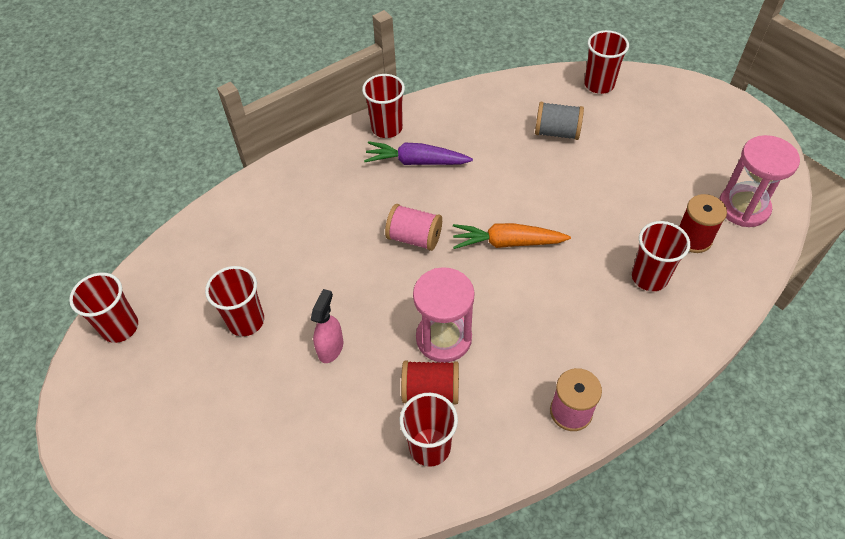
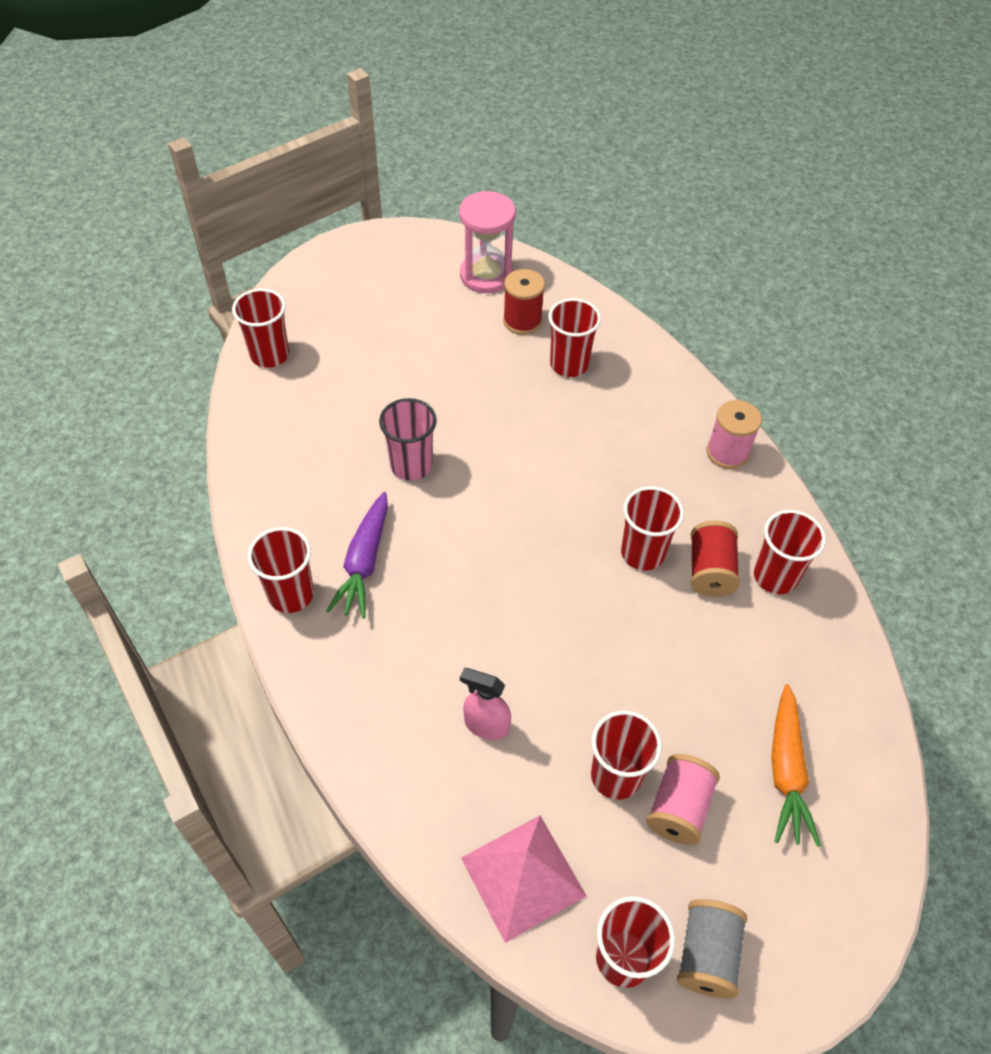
camera: 90 degrees left, 0 degrees up
(181, 269) = (523, 876): none -> pink pyramid
(331, 348) = (656, 671): pink spray bottle -> pink spray bottle (486, 725)
(414, 238) = (495, 573): pink spool -> pink spool (678, 808)
(444, 338) = (642, 553): pink hourglass -> red cup
(507, 243) = (512, 479): orange carrot -> orange carrot (786, 771)
(508, 178) = (411, 465): none -> pink cup
(556, 132) = (343, 408): grey spool -> grey spool (706, 954)

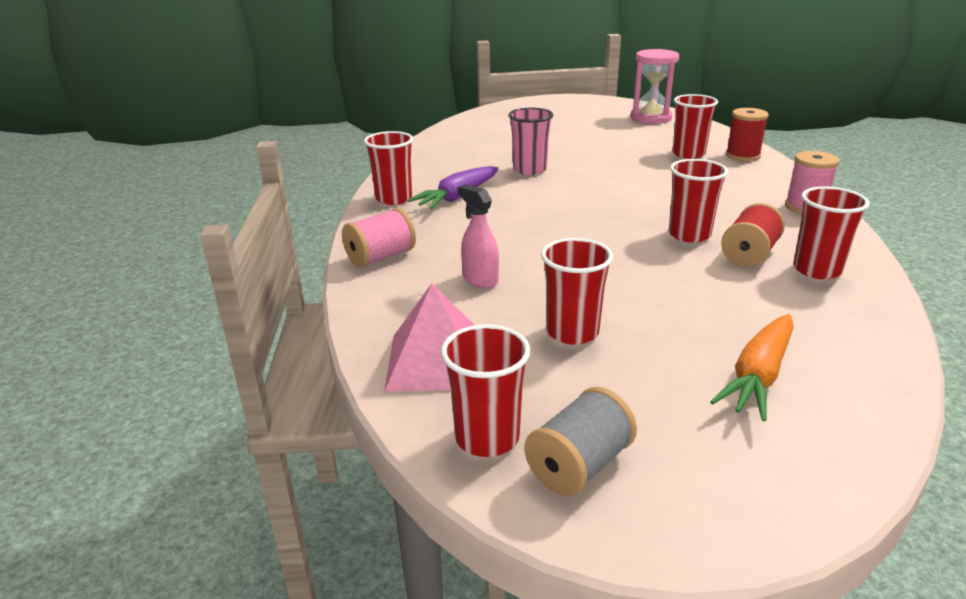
camera: 30 degrees right, 25 degrees down
(269, 355) = (474, 122): red cup -> none
(522, 321) = (664, 135): red spool -> red spool (742, 156)
(678, 808) = (621, 366): pink spool -> pink spool (380, 257)

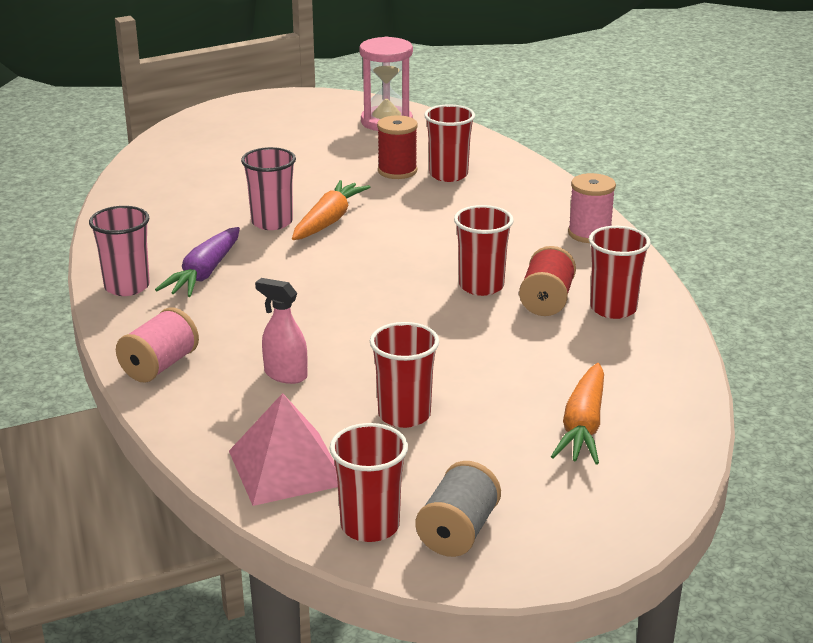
camera: 20 degrees left, 0 degrees up
(394, 198) = (127, 287): red cup -> pink cup
(575, 174) = (328, 221): none -> orange carrot
(742, 156) = (509, 170): red spool -> red spool (397, 171)

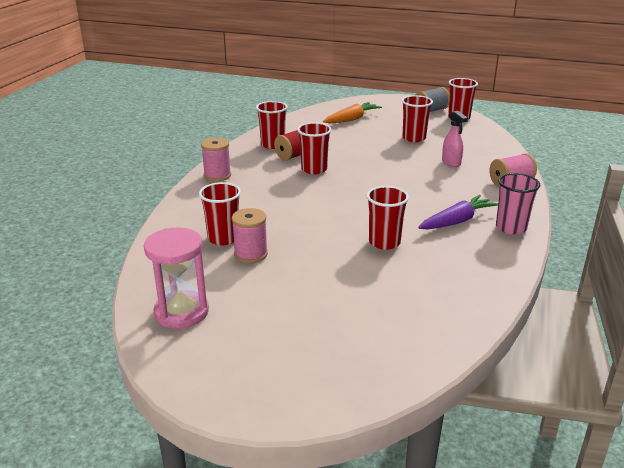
camera: 145 degrees left, 0 degrees up
(272, 222) = (384, 242): pink cup -> red cup
(286, 467) = (476, 137): pink pyramid -> none
(328, 221) = (346, 231): orange carrot -> none
(397, 171) = (251, 254): red spool -> pink spool

